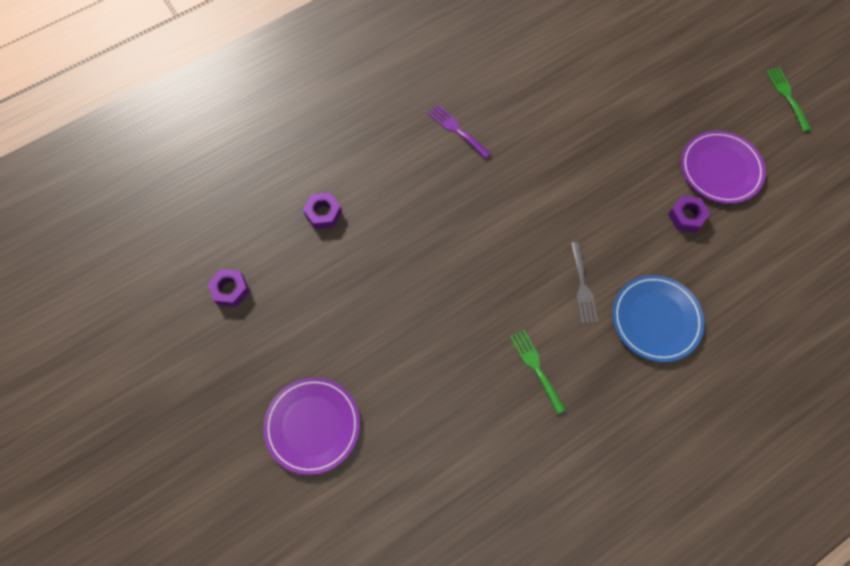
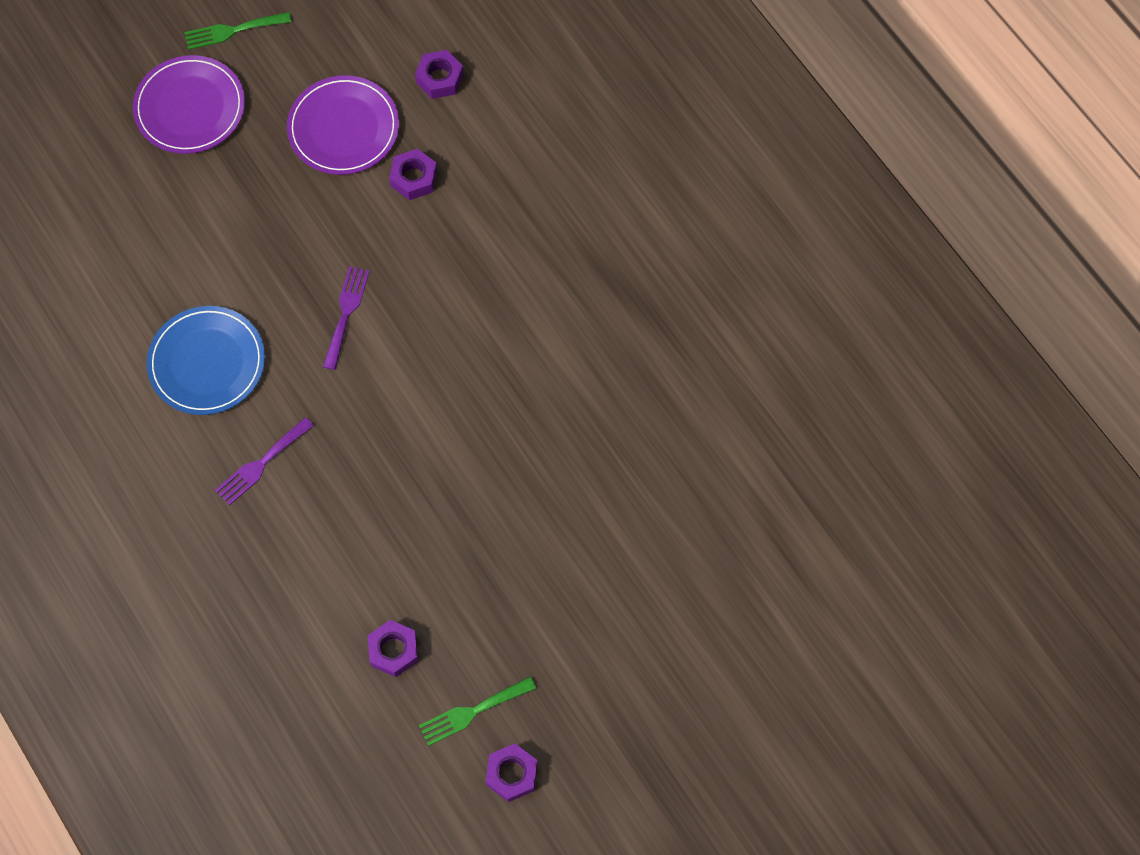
camera: 90 degrees left, 0 degrees up
(312, 426) = (701, 648): purple plate -> purple plate (190, 107)
(536, 367) = (621, 375): green fork -> green fork (472, 712)
(572, 176) = (346, 313): none -> purple fork
(582, 287) = (512, 312): grey fork -> none
(656, 319) = (557, 230): blue plate -> blue plate (207, 362)
(775, 232) = (439, 78): none -> purple nut

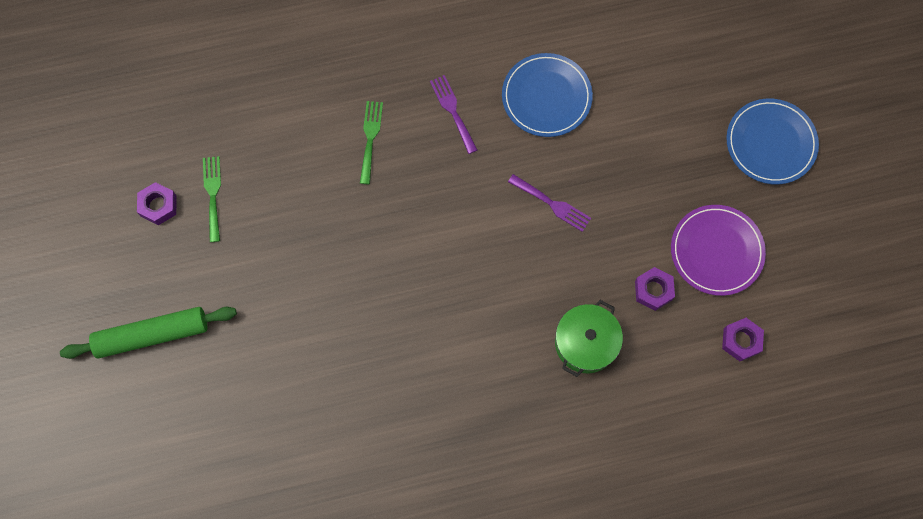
camera: 110 degrees right, 5 degrees up
(190, 107) = (770, 143): purple plate -> blue plate
(232, 31) = (834, 193): green fork -> green fork (370, 138)
(393, 650) = (279, 157): purple nut -> none
(501, 228) = (585, 343): none -> green pot
(678, 708) = (152, 335): none -> green rolling pin

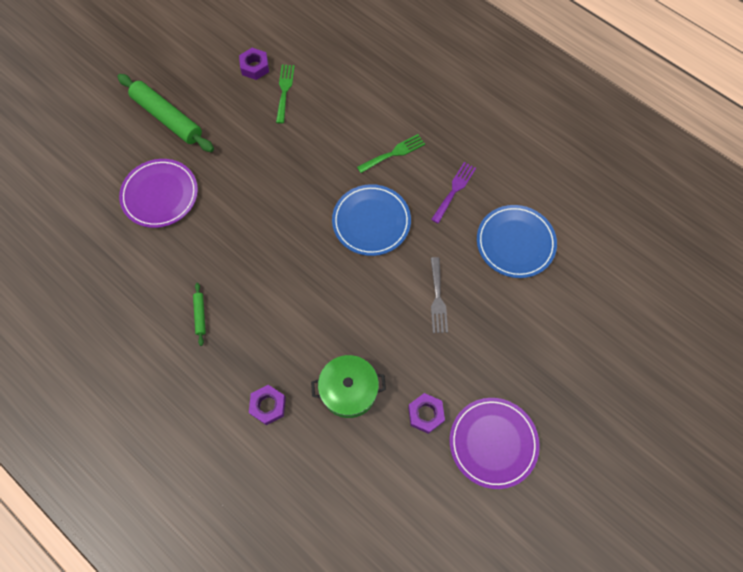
camera: 55 degrees right, 5 degrees down
(213, 194) = (284, 90): green fork -> green fork turned 45 degrees counterclockwise
(244, 397) = (160, 195): none -> purple plate
(412, 435) = (200, 315): none -> green rolling pin
(552, 204) = (437, 299): purple fork -> grey fork
(741, 341) = (434, 510): purple nut -> purple nut (268, 406)
(770, 143) = (615, 429): blue plate -> blue plate (371, 221)

